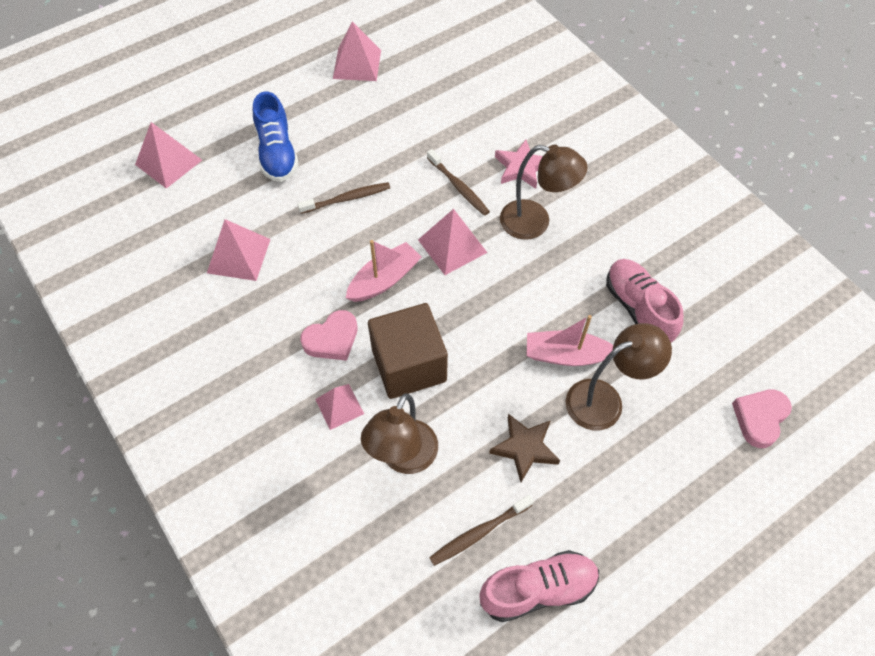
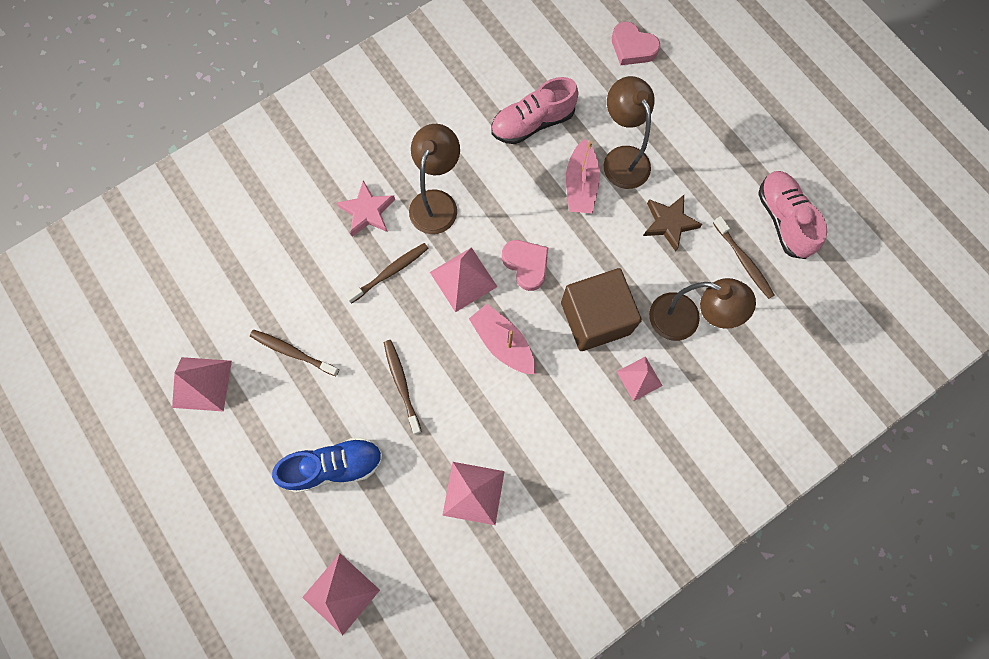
camera: 90 degrees left, 15 degrees up
(332, 339) = (570, 389): pink heart -> pink heart (526, 265)
(381, 120) = (293, 352): none -> brown toothbrush

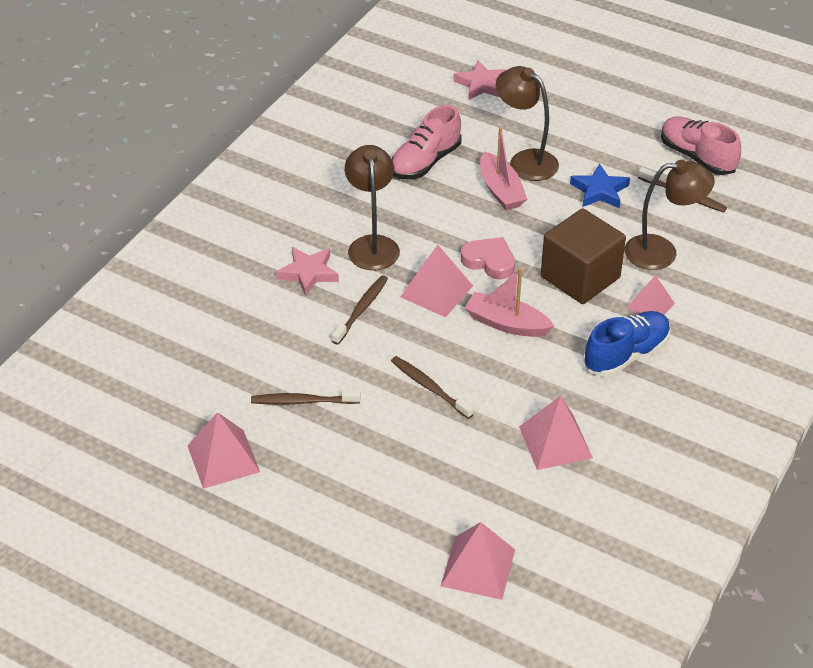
camera: 25 degrees left, 30 degrees down
(334, 465) = (404, 472): blue shoe -> blue shoe (626, 355)
(632, 47) = (481, 84): pink heart -> pink star
(669, 223) = (599, 191): brown star -> blue star

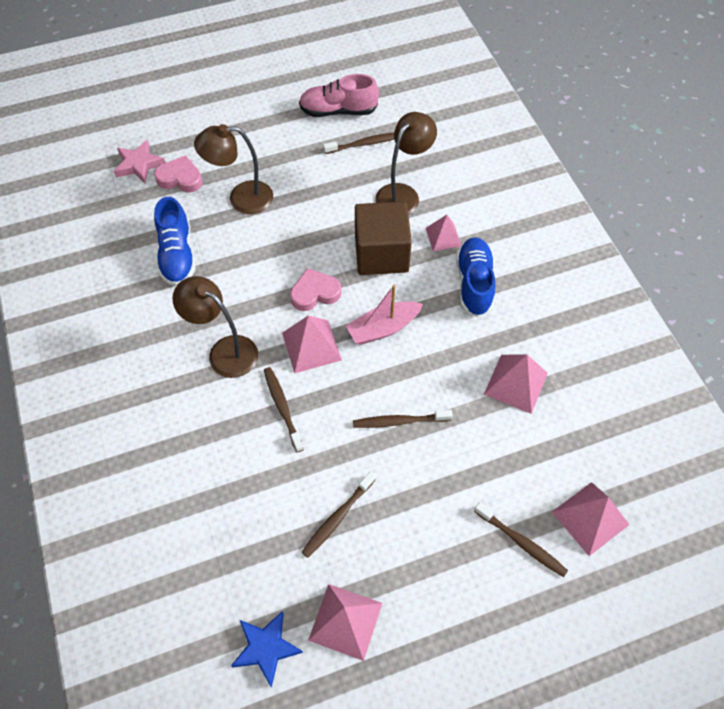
camera: 50 degrees left, 15 degrees up
(308, 273) = (210, 415): pink star -> none
(404, 531) = (521, 542): none -> brown toothbrush
(425, 162) = (177, 255): pink shoe -> blue shoe
(499, 115) = (180, 178): none -> pink heart
(500, 190) = (254, 234): pink boat -> none
(599, 191) = (314, 182): blue star -> blue star (266, 648)

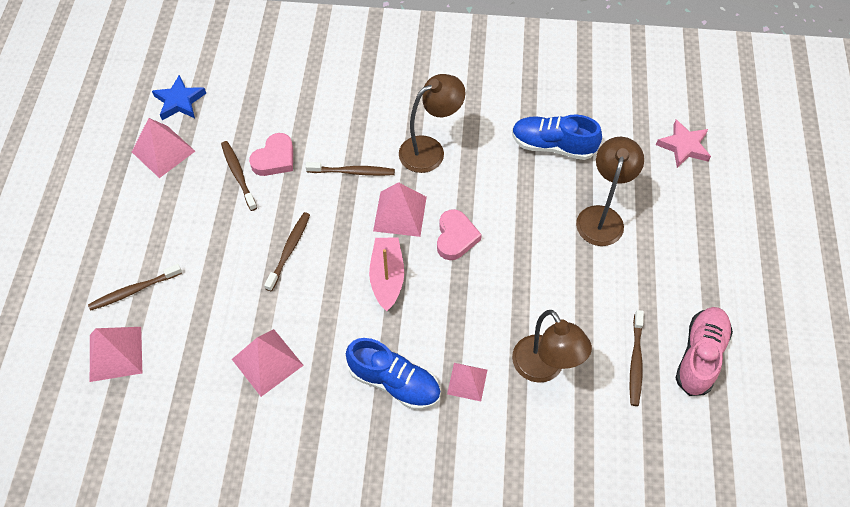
camera: 115 degrees right, 0 degrees up
(180, 178) = (651, 174): pink heart -> pink heart (274, 159)
(381, 254) = (473, 313): brown cube -> none

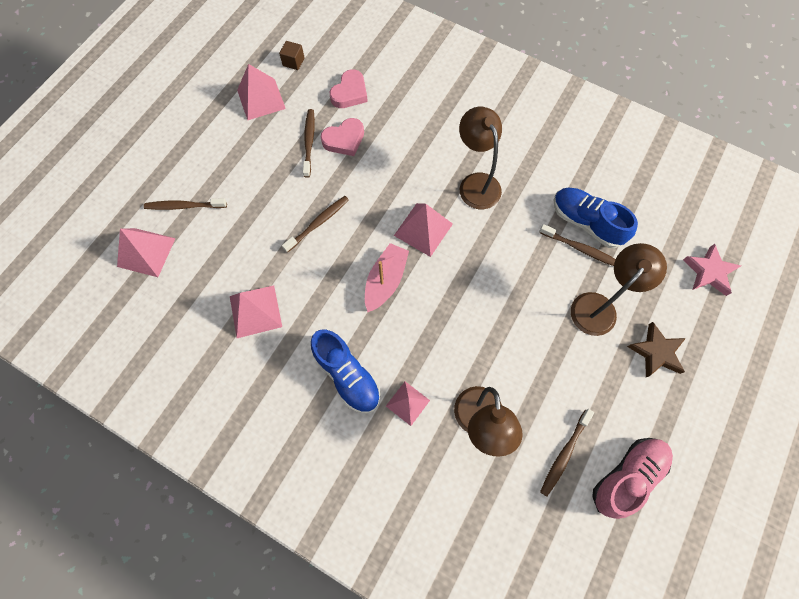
camera: 25 degrees right, 10 degrees up
(179, 101) = (293, 62): blue star -> brown cube
(352, 172) = (401, 176): brown toothbrush -> brown toothbrush (580, 248)
(430, 150) = (476, 183): brown lamp -> brown lamp turned 105 degrees counterclockwise
(455, 237) = (460, 270): pink heart -> pink heart (350, 93)
(672, 236) = (656, 352): none -> brown star

